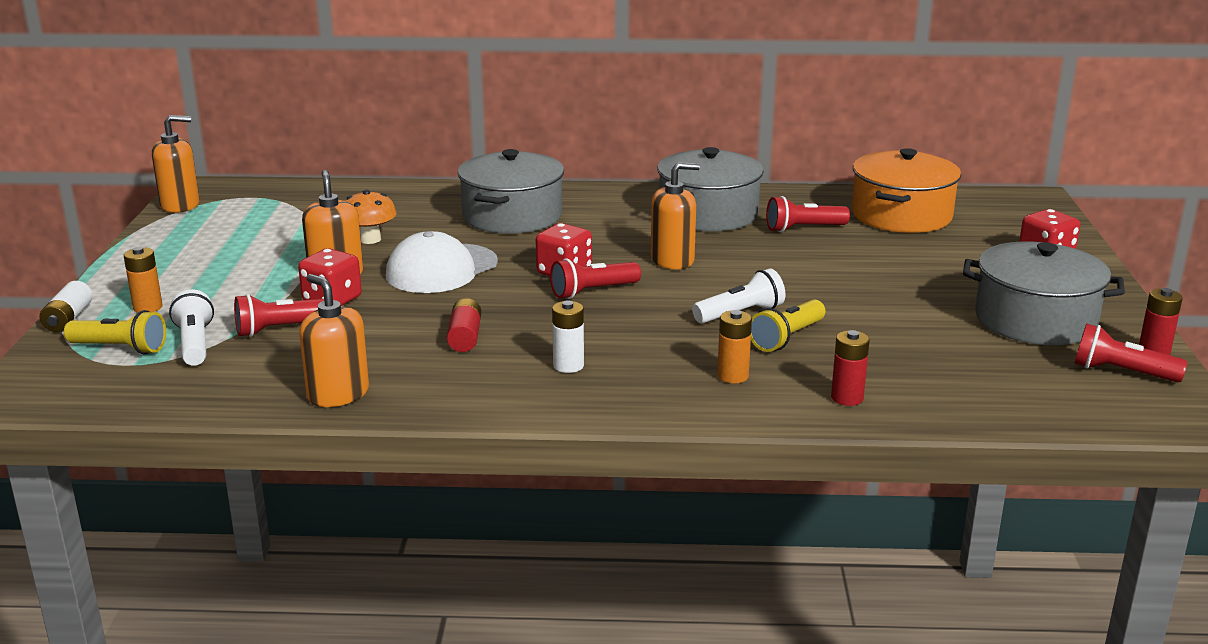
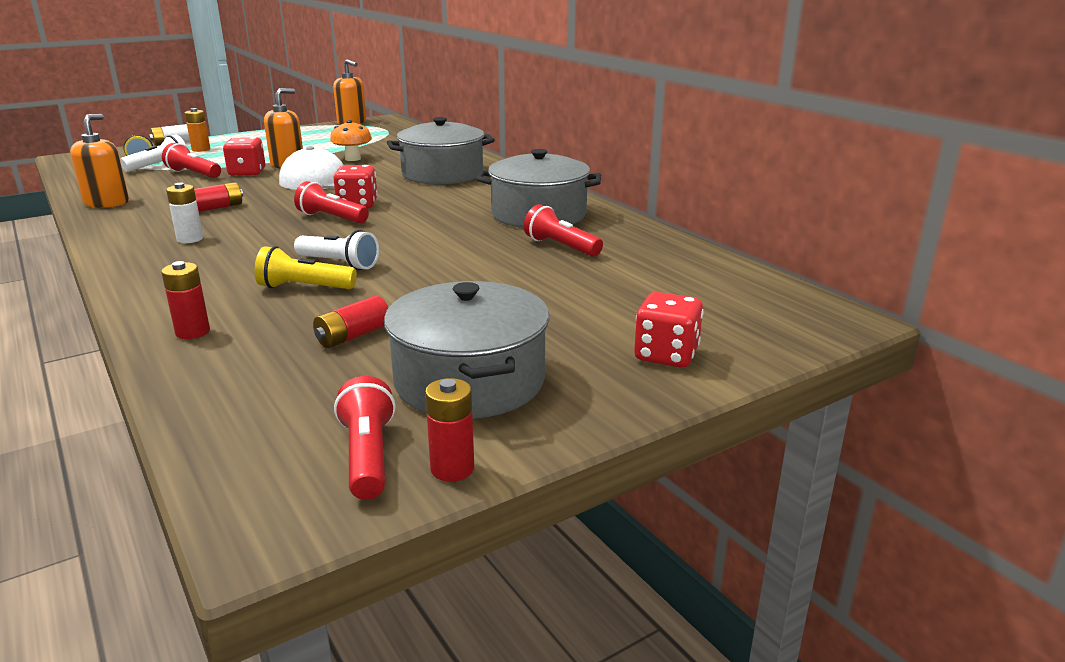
camera: 55 degrees right, 0 degrees up
(672, 260) = (423, 224): orange soap dispenser -> none
(732, 376) = (209, 286): orange battery -> none
(901, 215) = (663, 272): orange pot -> none
(918, 340) = (353, 336): none -> red battery

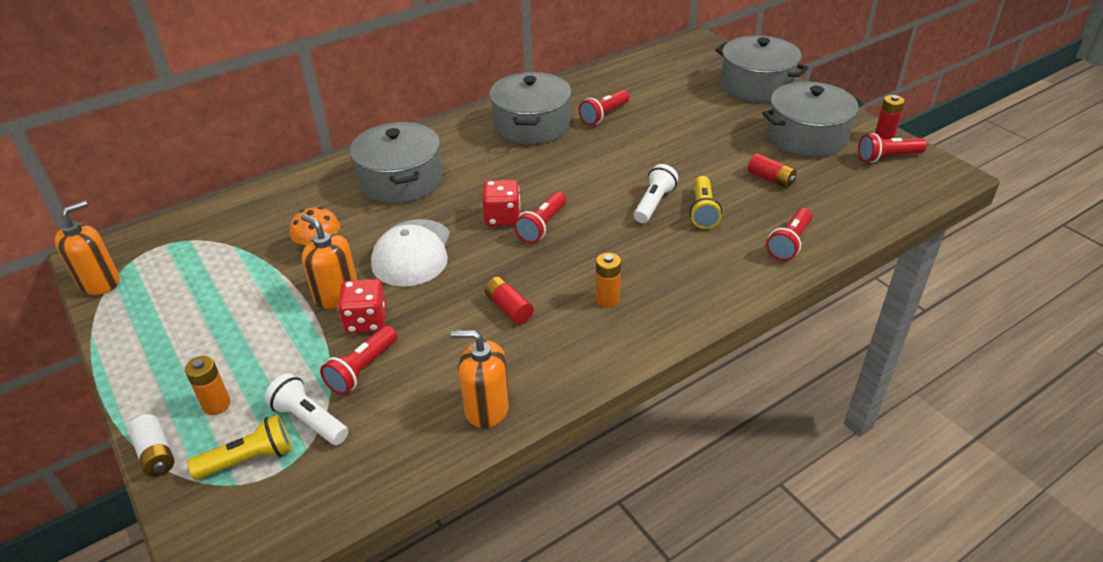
camera: 90 degrees left, 15 degrees up
(190, 239) = (607, 299): white battery -> orange battery
(192, 332) = (789, 243): red battery -> red flashlight
(666, 355) = (756, 85): red dice -> grey pot

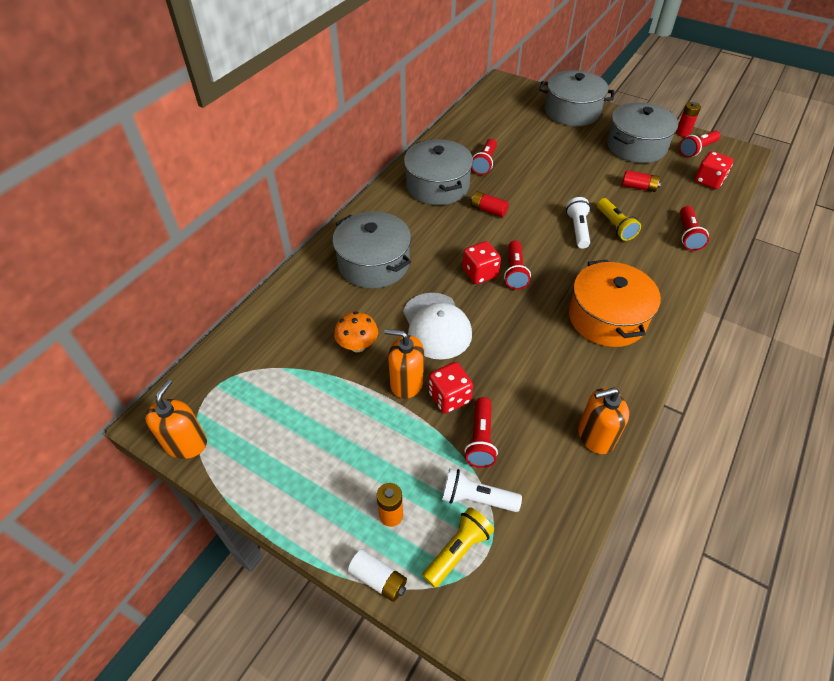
camera: 25 degrees left, 10 degrees up
(509, 308) = (546, 349): red battery -> red battery (488, 210)
(607, 299) = (607, 318): orange battery -> orange pot
(872, 193) = (708, 181): none -> red dice

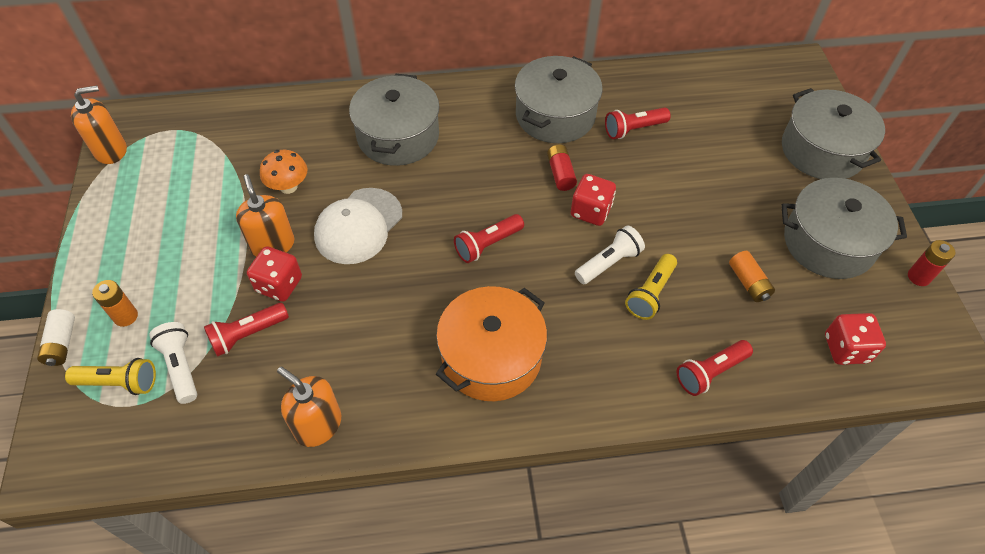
camera: 50 degrees right, 5 degrees up
(480, 273) = (459, 218): red dice -> red dice (590, 211)
(638, 187) = (748, 283): red battery -> orange battery
(697, 150) = (900, 308): red flashlight -> none

